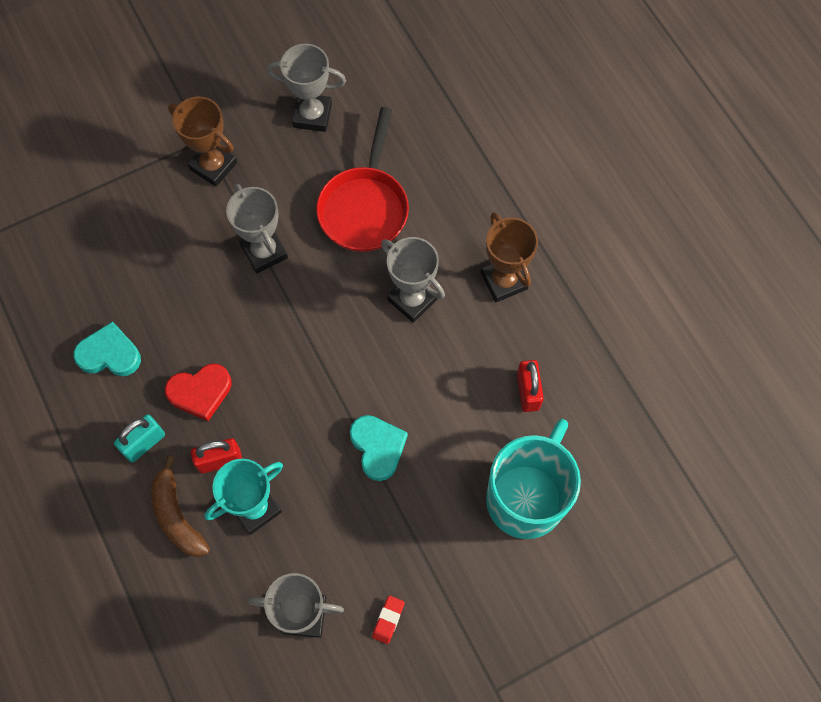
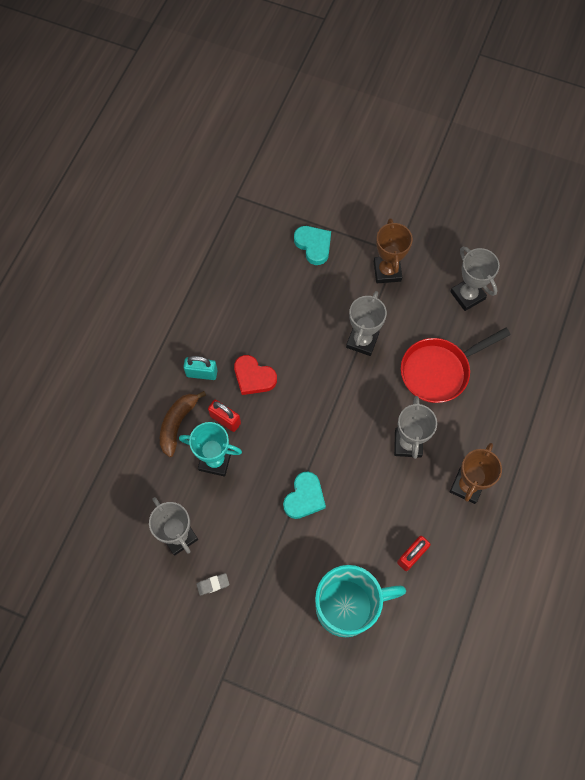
camera: 50 degrees right, 0 degrees up
(109, 354) = (234, 314): turquoise heart -> turquoise heart (313, 245)
(388, 620) = (213, 584): red eraser -> grey eraser

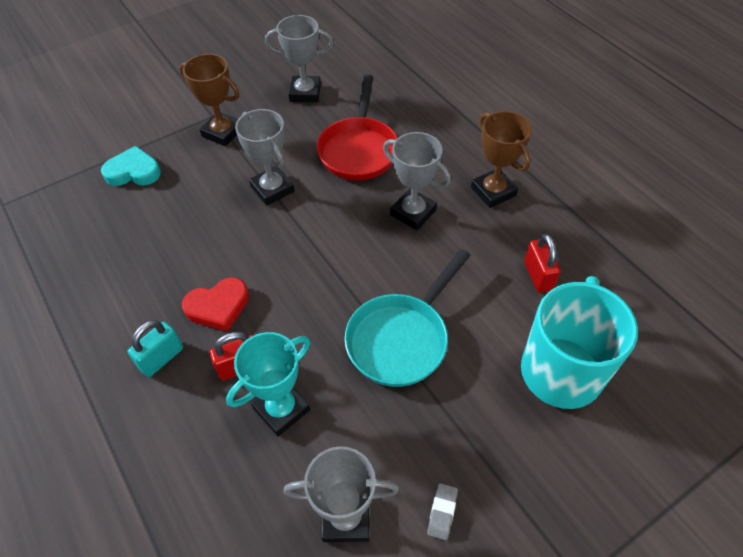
camera: 55 degrees left, 15 degrees down
(177, 424) = (197, 425): brown banana -> none
(304, 497) = (401, 338): turquoise heart -> turquoise pan

